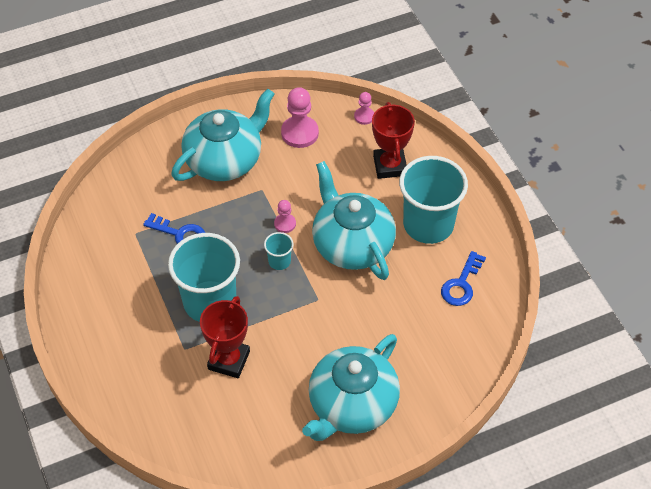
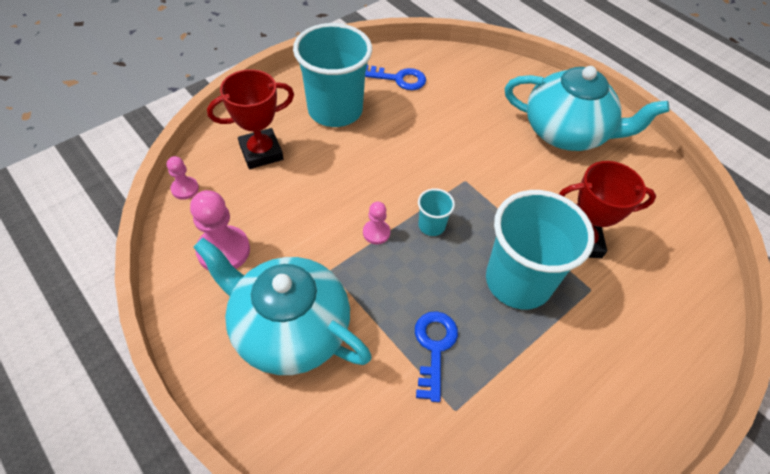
camera: 110 degrees left, 0 degrees up
(352, 244) = (382, 165): turquoise teapot -> none

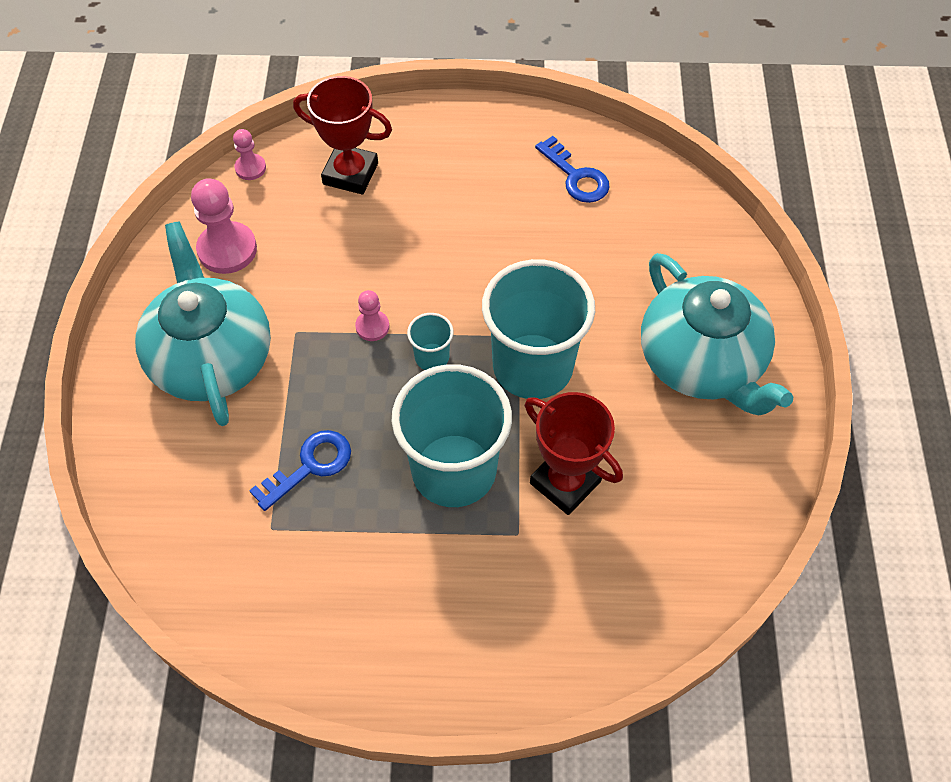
camera: 45 degrees right, 5 degrees up
(335, 110) = (468, 172): turquoise cup -> turquoise cup (532, 367)

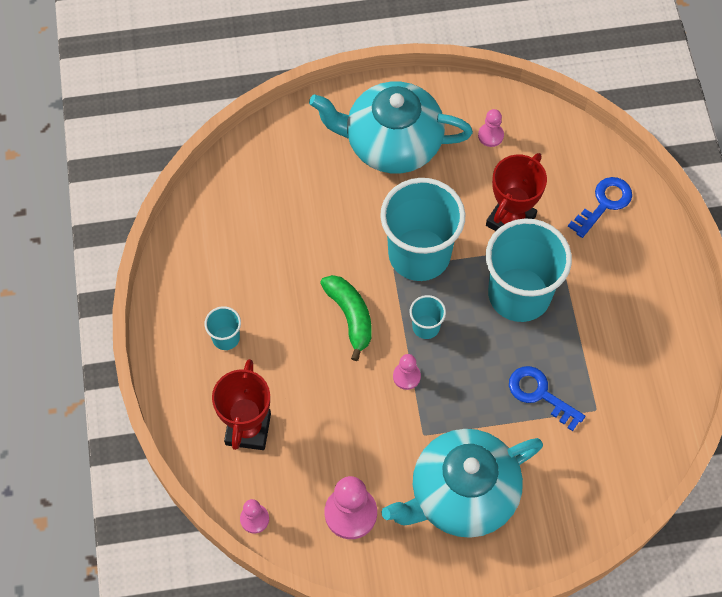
camera: 100 degrees left, 5 degrees up
(462, 166) = (226, 338): none -> turquoise cup
(462, 283) = (350, 316): none -> green banana
(576, 176) = (223, 247): blue key -> blue key (604, 204)
(701, 362) = (391, 143): turquoise teapot -> turquoise teapot turned 135 degrees counterclockwise
(704, 484) = (490, 135): none -> pink pawn

